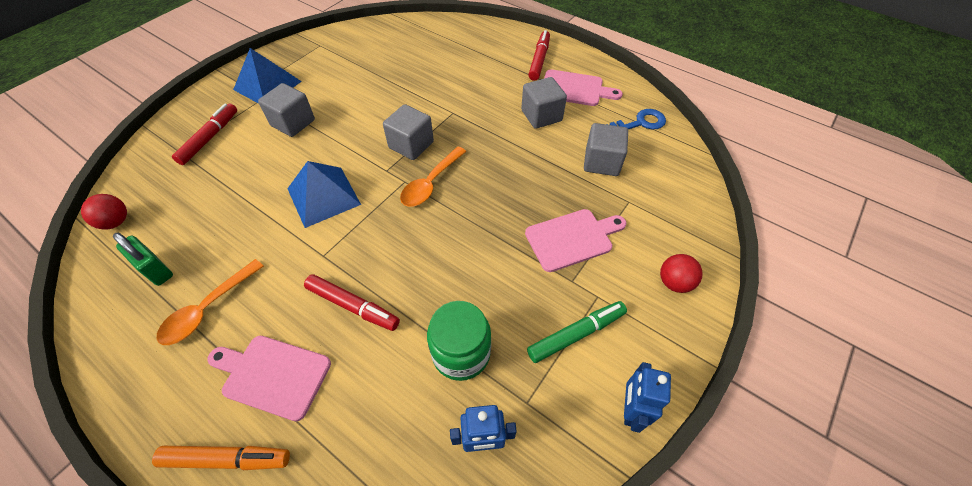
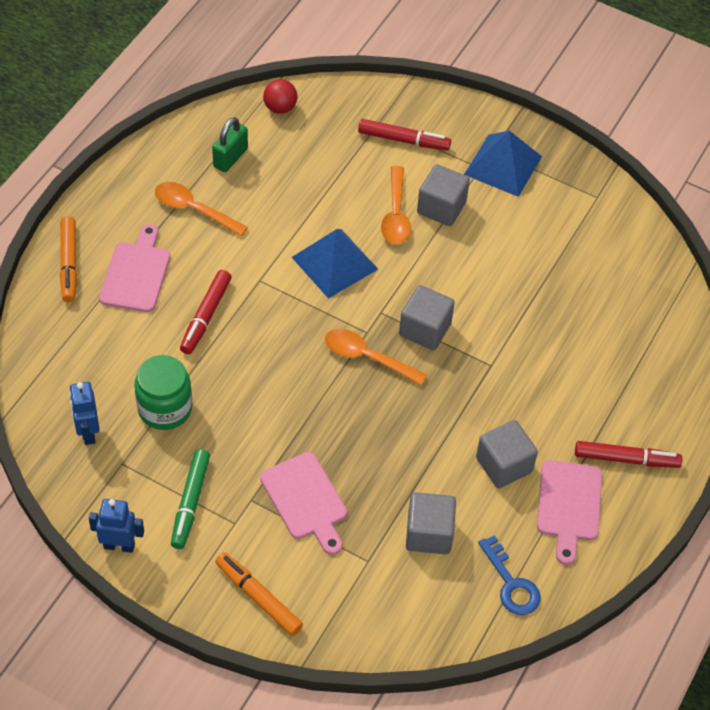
camera: 80 degrees right, 0 degrees up
(287, 151) = (396, 214): none -> orange spoon
(576, 334) = (190, 502): green marker -> green marker turned 45 degrees clockwise
(674, 282) = (258, 597): red ball -> orange marker

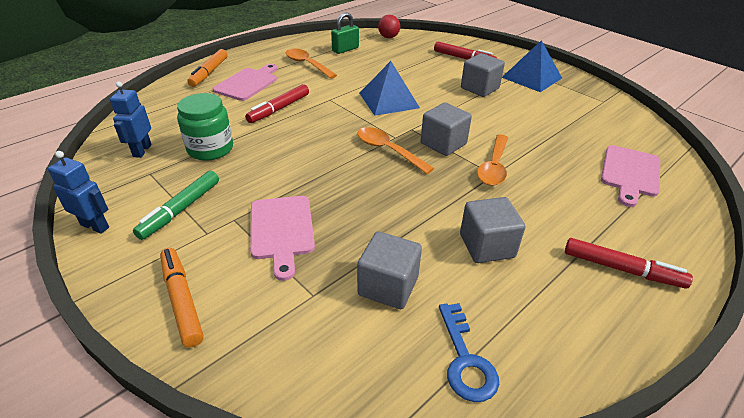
camera: 20 degrees right, 15 degrees down
(396, 214) = (444, 86): orange spoon -> orange spoon (494, 167)
(569, 505) = (551, 296): pink cutting board -> pink cutting board (630, 173)

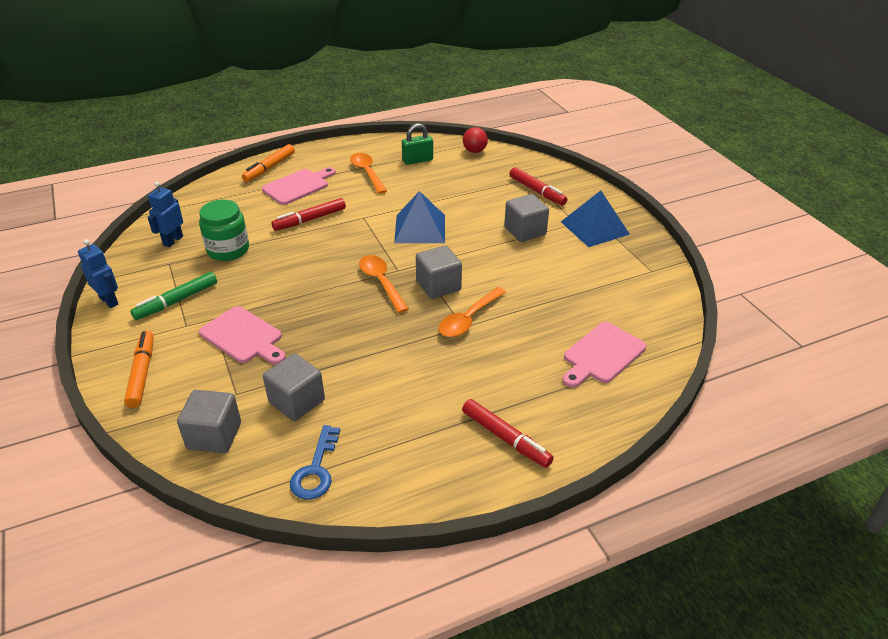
camera: 20 degrees right, 0 degrees up
(282, 230) = (243, 336): pink cutting board -> pink cutting board turned 60 degrees counterclockwise
(487, 246) = (402, 389): grey cube -> grey cube (214, 436)

